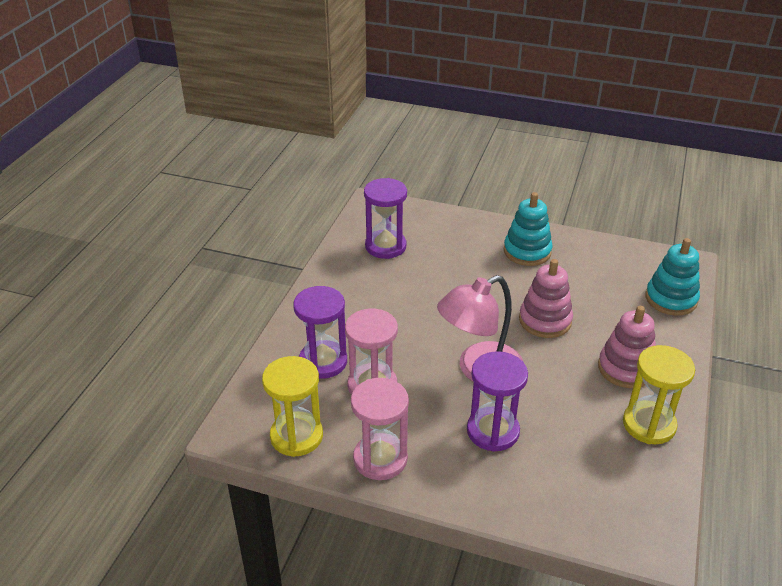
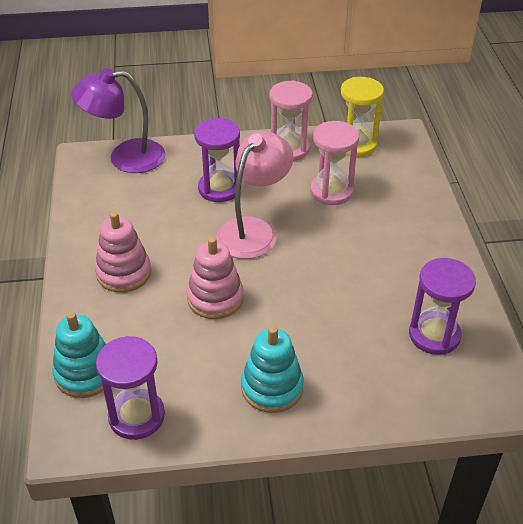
camera: 155 degrees right, 5 degrees up
(323, 361) = (385, 197): purple hourglass -> purple hourglass (136, 416)
(597, 522) = (125, 157): none -> purple lamp
(649, 424) = (96, 230): yellow hourglass -> none

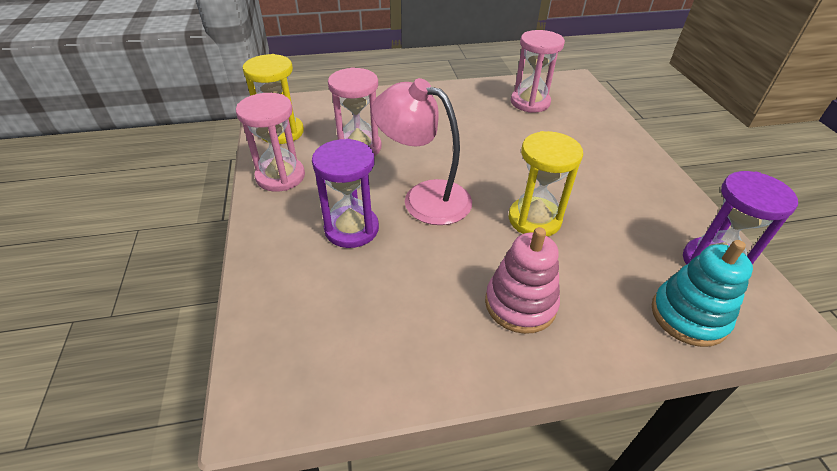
camera: 95 degrees left, 0 degrees up
(125, 157) = (269, 341): purple lamp -> none
(215, 298) = (534, 219): pink stacking toy -> yellow hourglass
(272, 387) = (625, 178): turquoise stacking toy -> none
(434, 335) = (530, 102): purple hourglass -> pink hourglass

